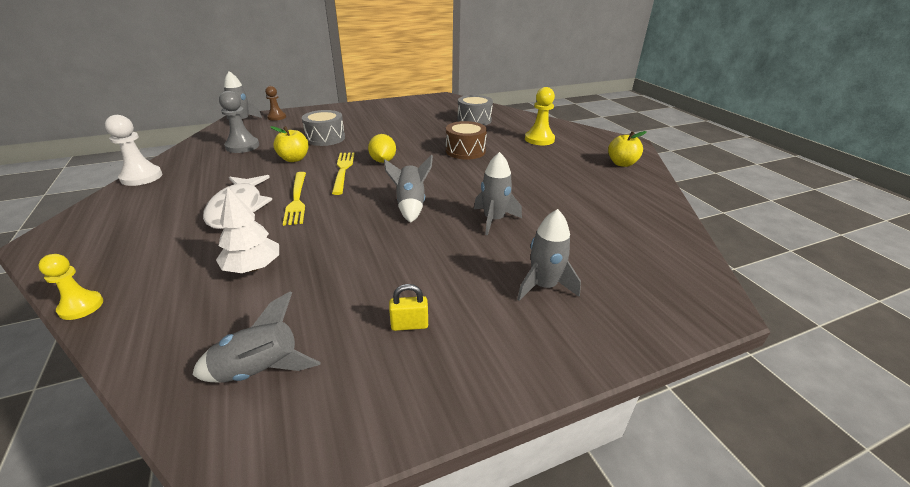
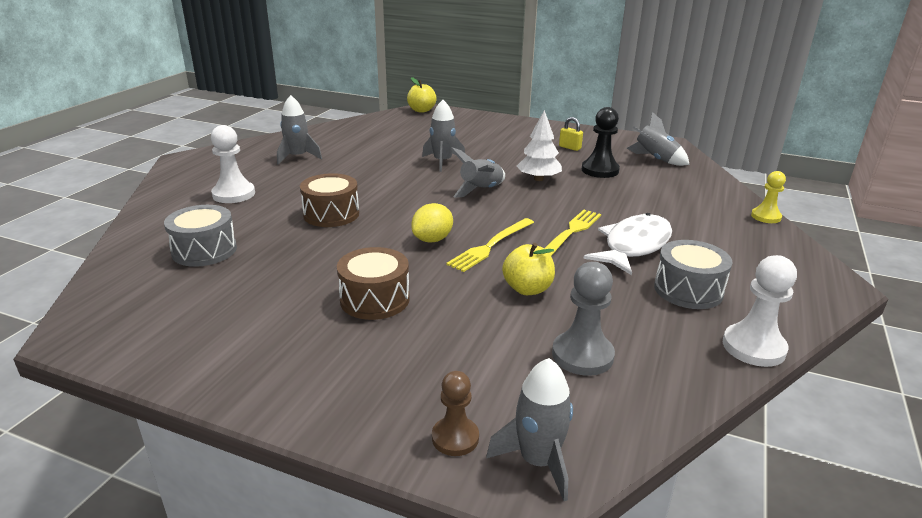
camera: 135 degrees left, 5 degrees down
(253, 267) = (640, 197): white tree -> white tree (538, 179)
(325, 138) = (444, 313): grey drum -> grey drum (688, 290)
(328, 292) = (600, 170): none -> black pawn
(364, 132) = (374, 299): none -> brown drum
(539, 139) = (234, 194): yellow pawn -> white pawn
(544, 286) = (481, 135): grey rocket -> grey rocket (297, 157)
(622, 163) = (255, 152): yellow apple -> yellow apple (421, 110)

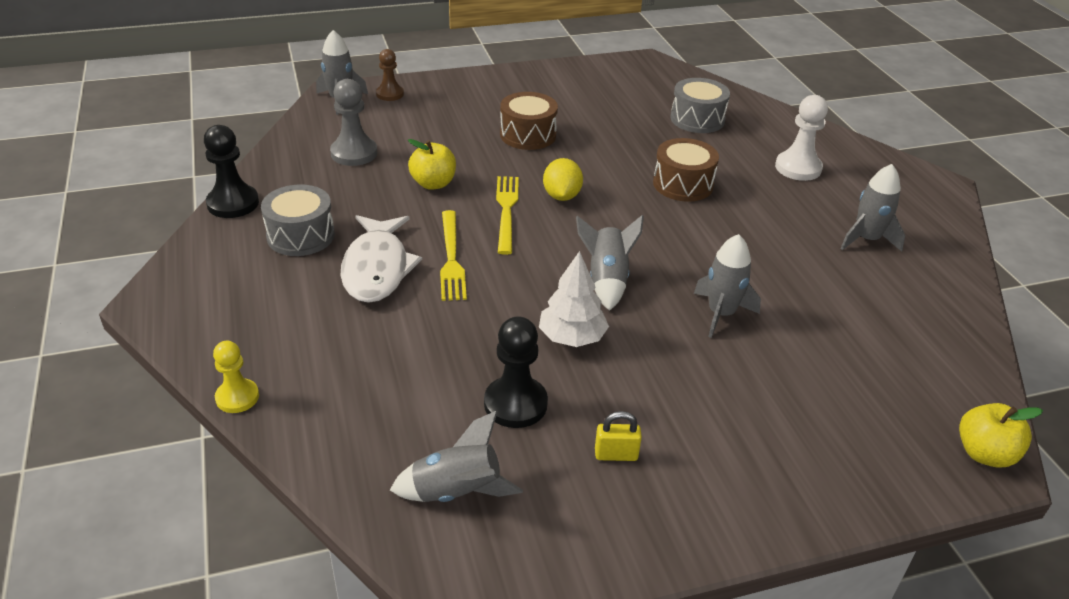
camera: 140 degrees right, 10 degrees up
(753, 347) = (233, 203): white pawn -> black pawn

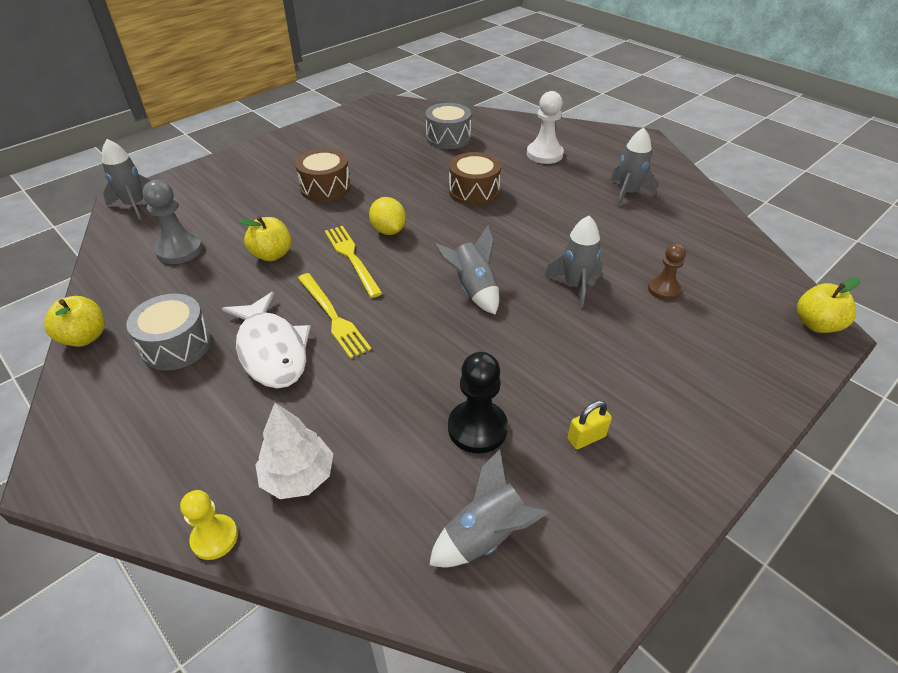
camera: 25 degrees left, 5 degrees up
(233, 203) = (85, 337): black pawn -> yellow apple
(390, 94) = (179, 187): brown pawn -> brown pawn (663, 289)
(572, 337) = (481, 349): white tree -> white tree (298, 476)

